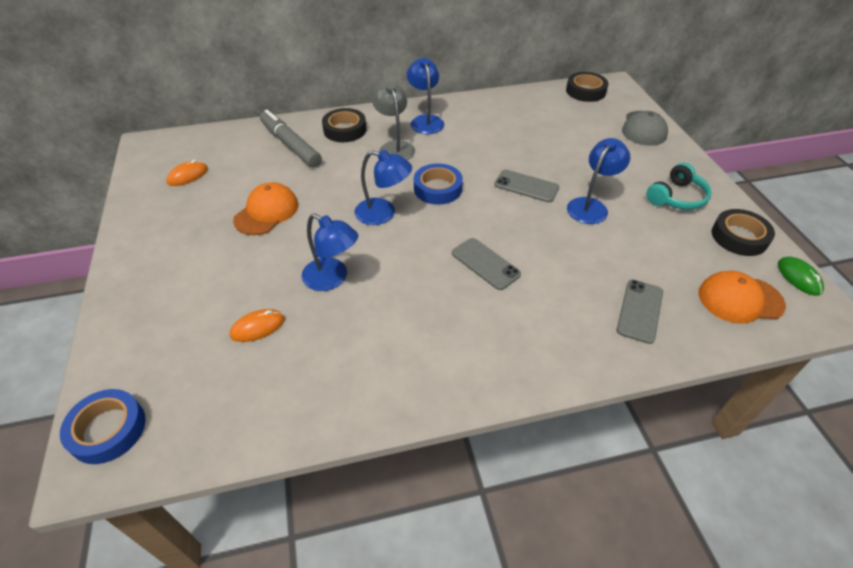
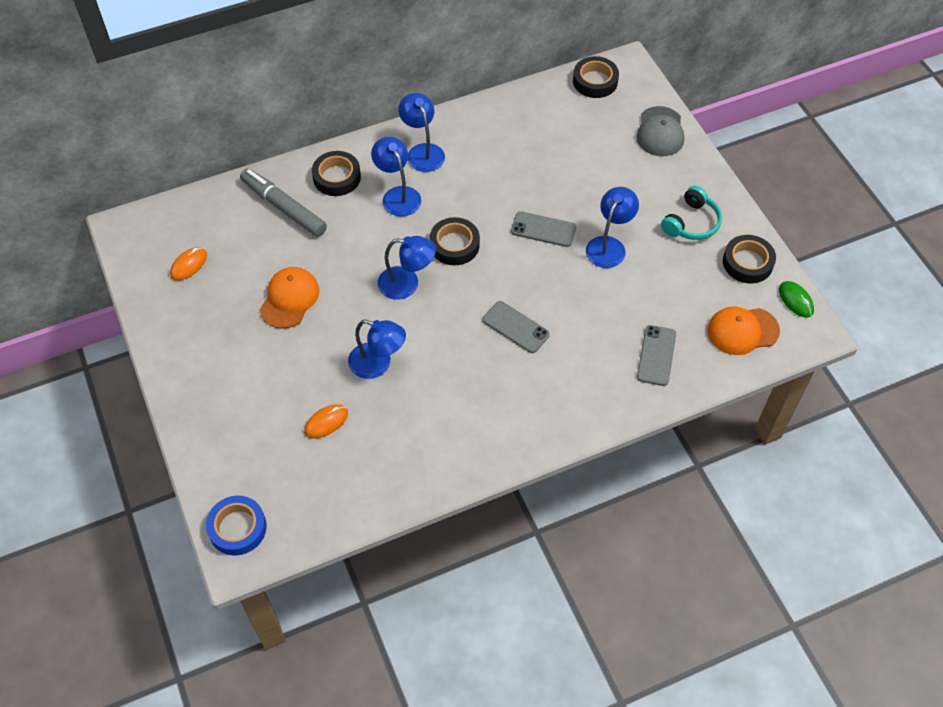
camera: 10 degrees left, 10 degrees up
(395, 147) = (398, 195): grey lamp -> blue lamp
(437, 188) = (454, 245): blue tape -> black tape

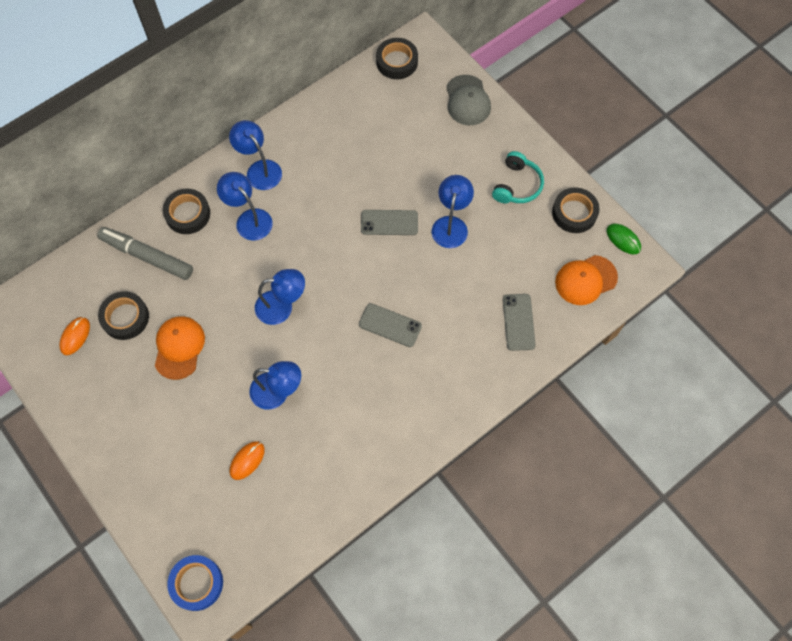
camera: 15 degrees left, 10 degrees up
(454, 245) = (314, 257): black tape -> black tape (125, 318)

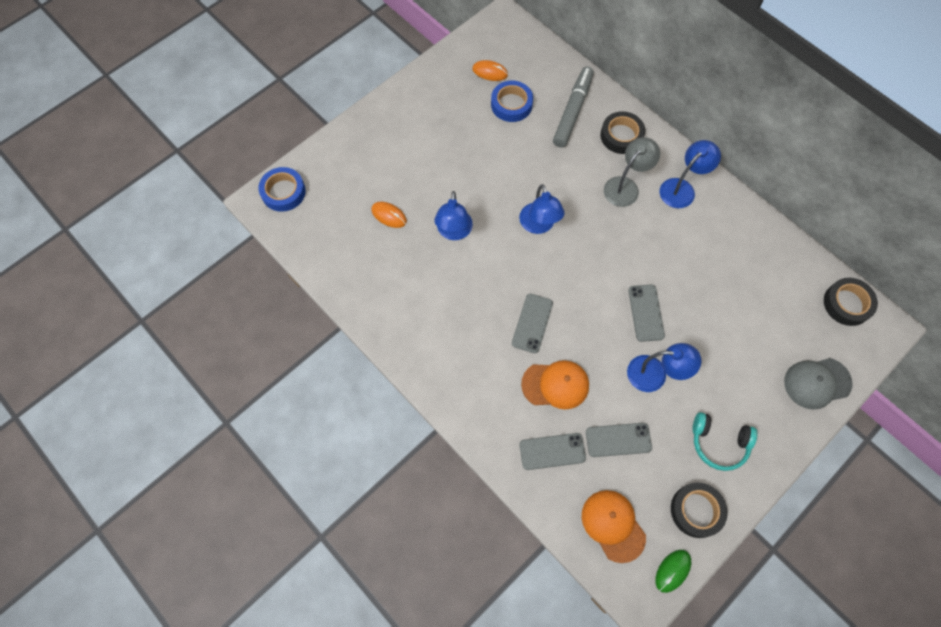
camera: 85 degrees right, 0 degrees up
(125, 318) = (511, 104): black tape -> blue tape
(179, 347) = (488, 149): orange cap -> orange cap (555, 385)
(249, 219) = (625, 186): blue lamp -> grey lamp
(510, 265) = (618, 440): none -> grey phone

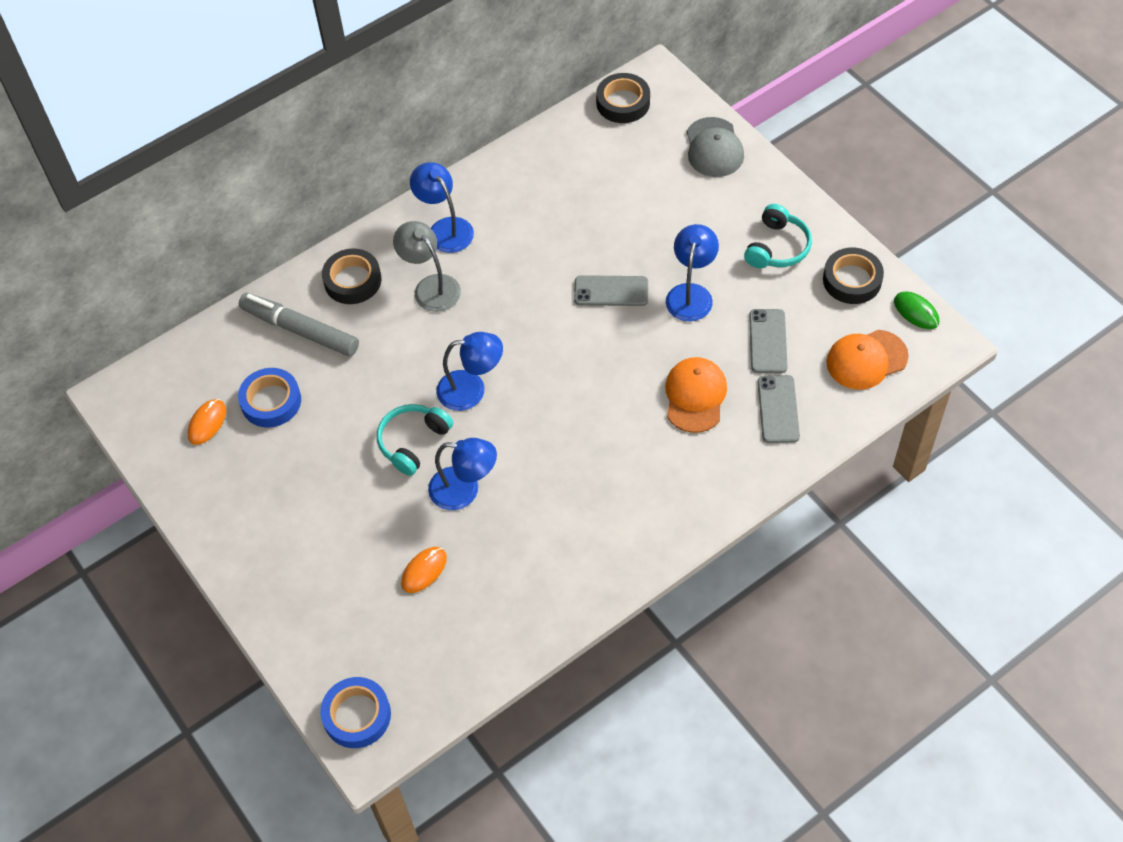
camera: 80 degrees left, 10 degrees down
(489, 194) = (413, 442): none -> turquoise headphones
(532, 323) = (610, 412): grey phone -> none

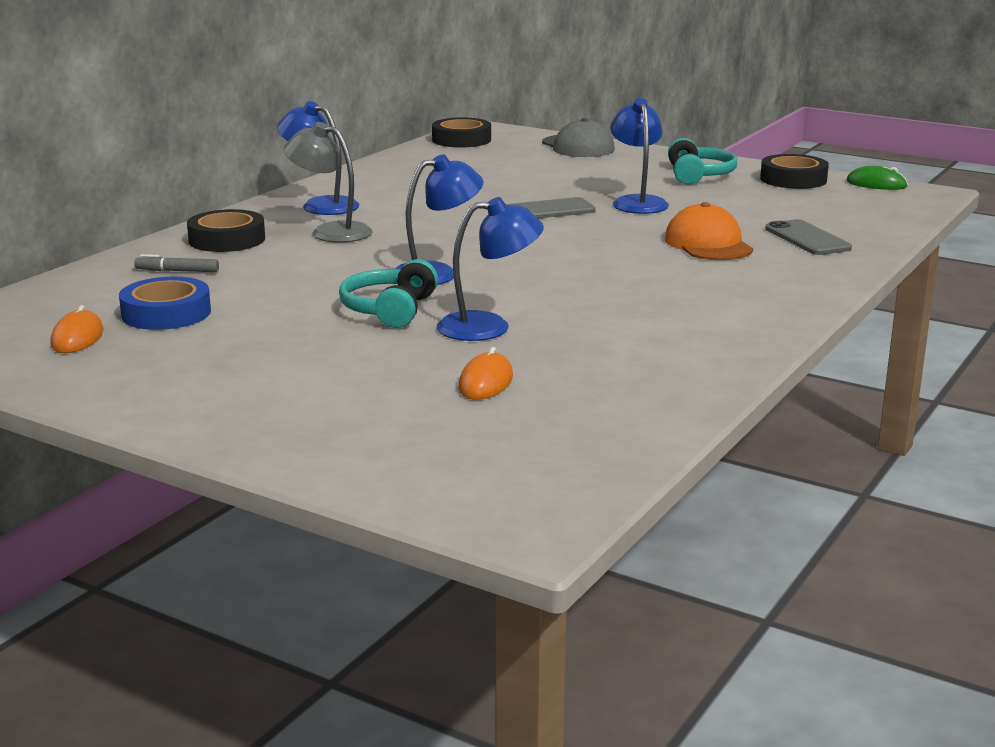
camera: 25 degrees left, 35 degrees down
(300, 330) = (177, 271): grey marker -> grey marker, size x0.46
(357, 715) = (488, 502): blue tape -> none
(768, 341) = (749, 212): grey phone -> none
(866, 360) = (862, 207): orange cap -> none

